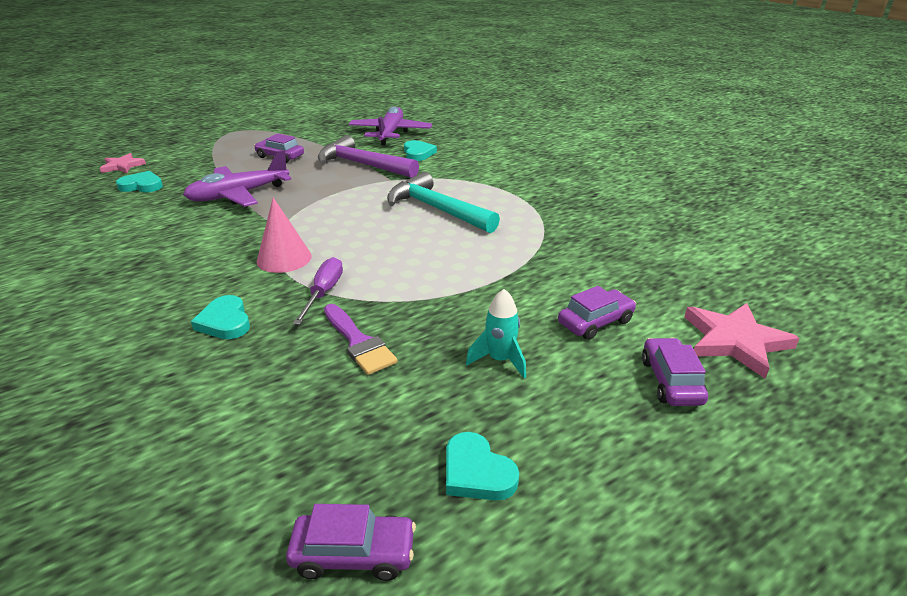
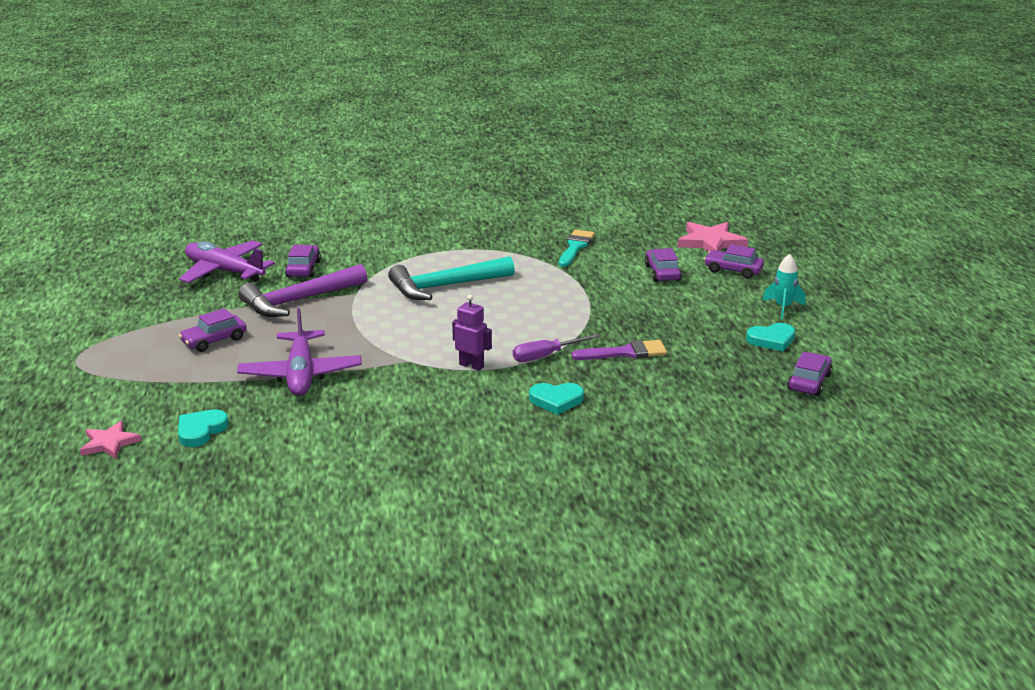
camera: 65 degrees left, 5 degrees down
(284, 258) = (471, 365): pink cone -> purple robot
(324, 292) = (546, 356): purple screwdriver -> purple screwdriver turned 60 degrees counterclockwise
(418, 153) = (303, 269): turquoise heart -> purple car
(500, 360) = (680, 311): turquoise rocket -> turquoise rocket (783, 308)
(596, 251) = (575, 247): none -> turquoise brush

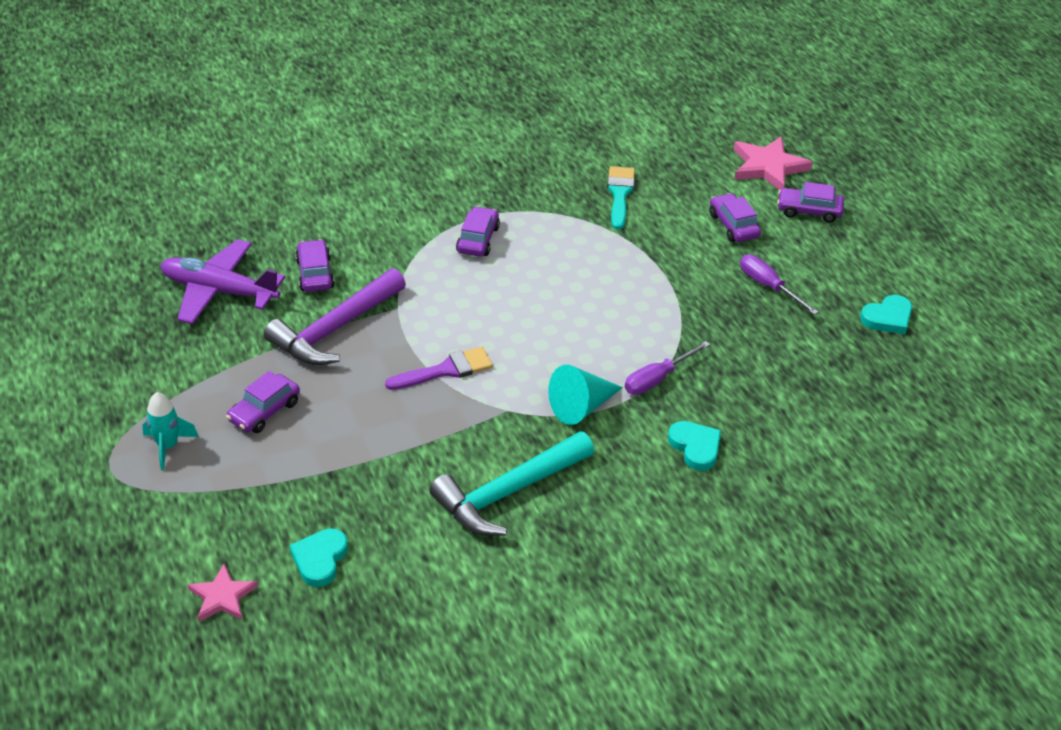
camera: 15 degrees left, 15 degrees up
(301, 374) = (394, 451): purple plane -> none
(445, 286) = (497, 281): turquoise hammer -> turquoise hammer (508, 492)
(471, 365) = (581, 407): purple robot -> turquoise cone
(556, 400) = (695, 447): turquoise heart -> turquoise heart turned 105 degrees counterclockwise
(625, 353) = (741, 361): purple brush -> purple brush (445, 370)
(673, 311) = (768, 286): none -> purple screwdriver
(783, 308) = (882, 265): turquoise rocket -> turquoise rocket (168, 446)
(809, 382) = (947, 377): purple car -> purple car (478, 239)

